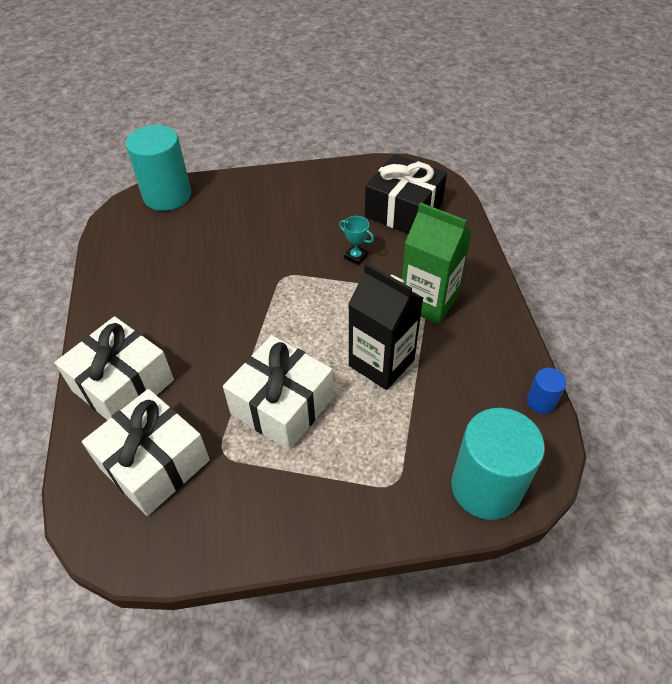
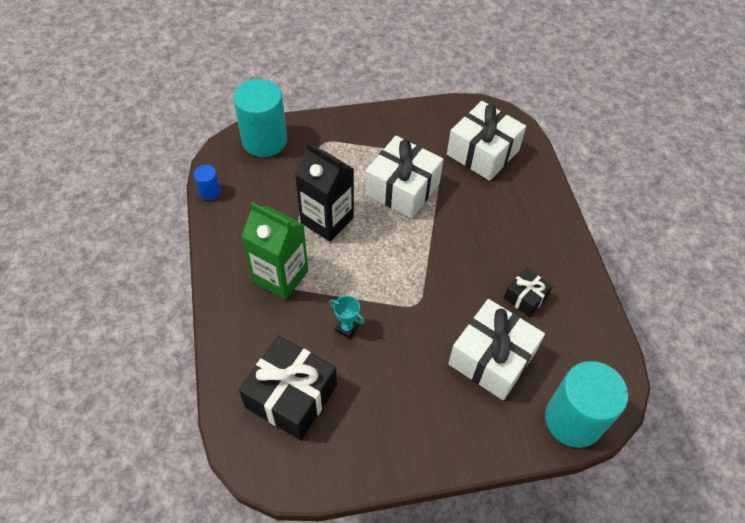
camera: 175 degrees right, 5 degrees up
(123, 385) = (526, 202): white gift -> white gift (492, 358)
(170, 281) = (525, 297): none -> black gift

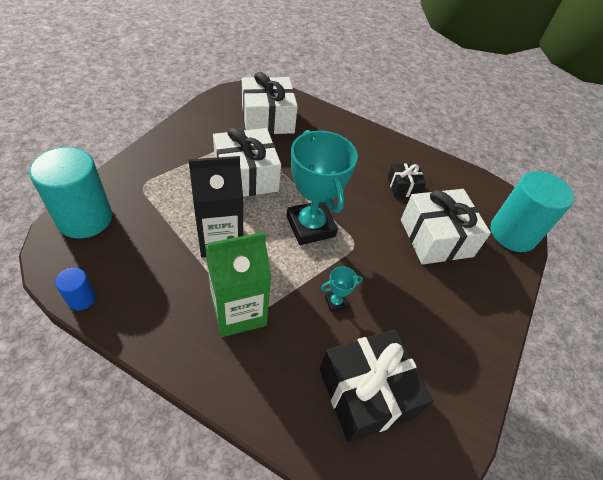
camera: 55 degrees left, 5 degrees down
(400, 263) = (310, 226): none -> turquoise trophy

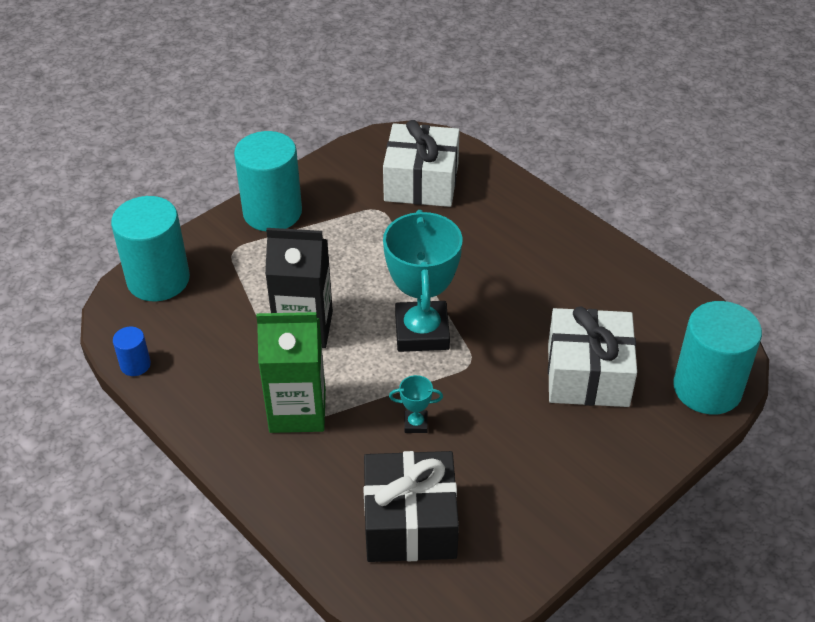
camera: 25 degrees right, 5 degrees down
(166, 152) = (272, 212): none -> turquoise cylinder
(246, 176) = (363, 257): white gift -> none
(403, 186) = (575, 301): black gift -> none

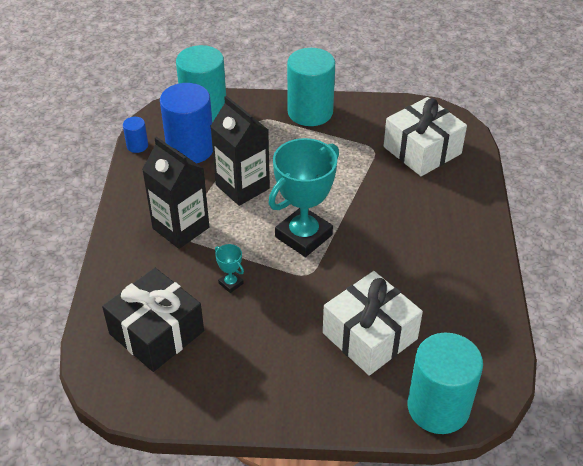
camera: 45 degrees right, 0 degrees up
(199, 328) = (190, 149): none -> blue cylinder
(297, 411) = (181, 228): green carton -> black carton

